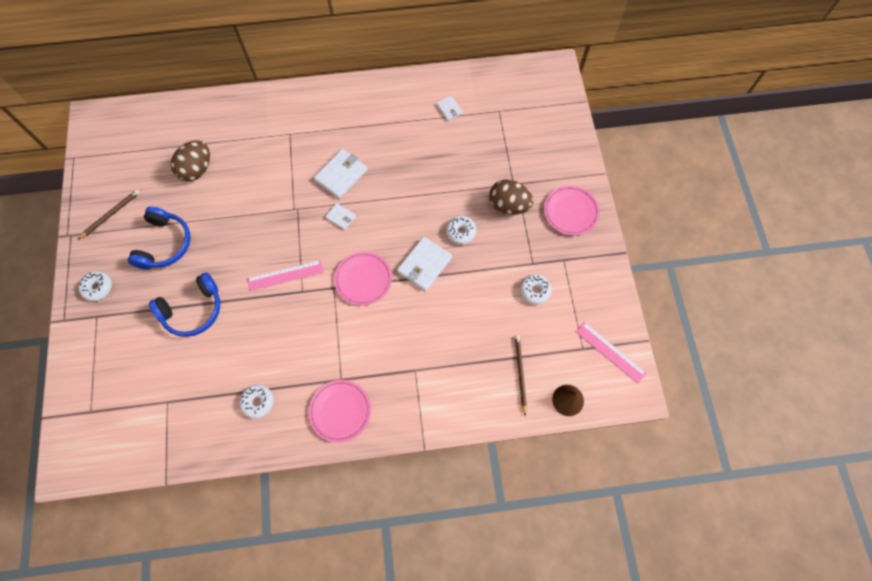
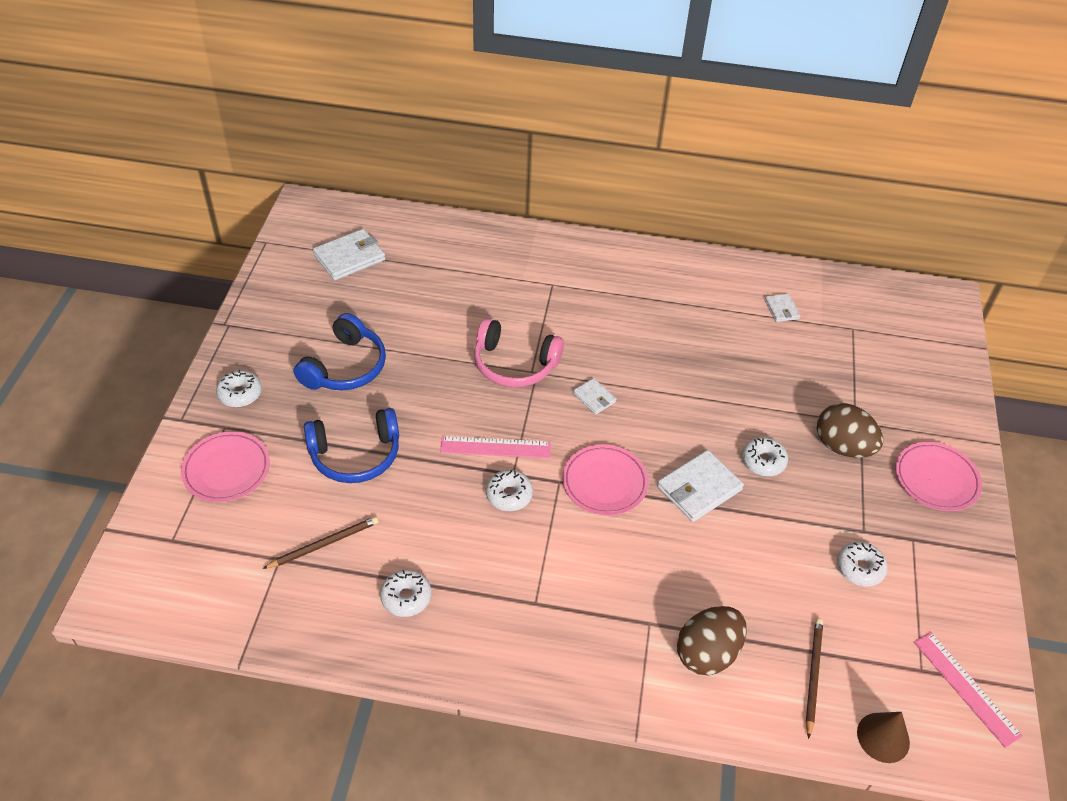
camera: 15 degrees right, 20 degrees down
(111, 214) = (289, 315): brown pencil -> brown pencil (324, 544)
(197, 169) = (417, 294): brown egg -> brown egg (707, 653)
(280, 207) = (514, 364): none -> pink headphones
(303, 308) = (509, 495): none -> white donut
(340, 411) = (522, 645): pink plate -> pink plate (226, 470)
(341, 175) = (609, 348): white wallet -> white wallet (349, 257)

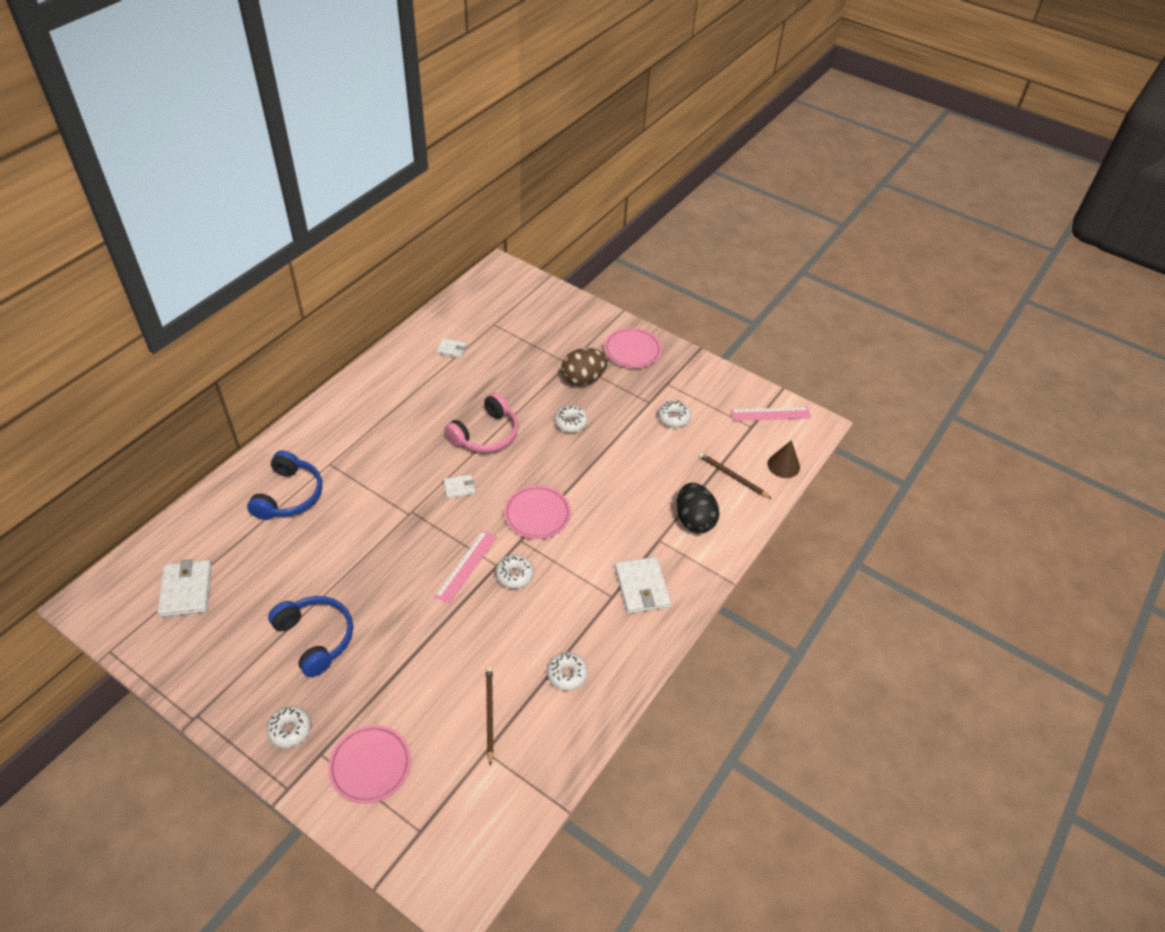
camera: 65 degrees left, 0 degrees up
(355, 455) = (415, 662): blue headphones -> blue headphones (289, 495)
(514, 364) = (394, 521): pink headphones -> pink headphones (486, 434)
(699, 488) = (572, 466): white wallet -> white wallet (641, 587)
(707, 653) = (694, 520): brown egg -> black egg

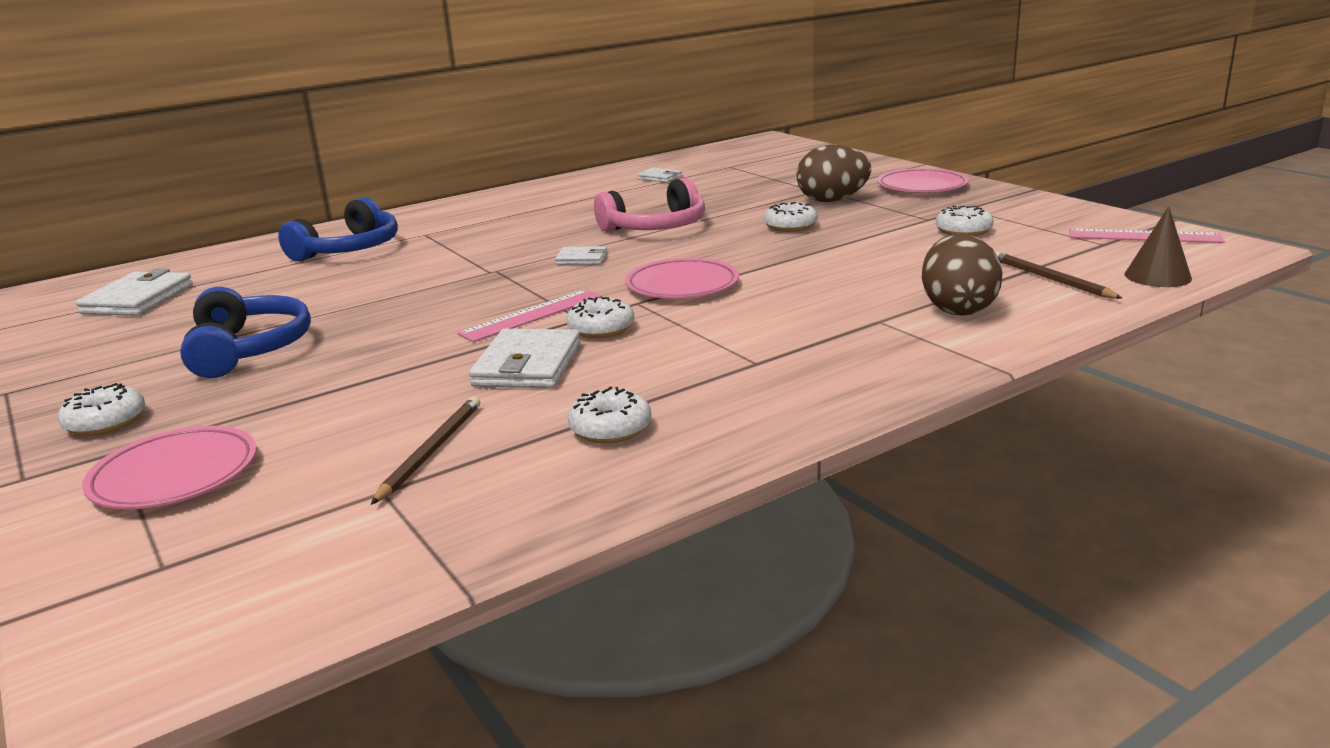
camera: 25 degrees right, 25 degrees down
(641, 587) = (819, 359): white wallet -> white wallet (527, 365)
(694, 520) = (958, 309): black egg -> brown egg

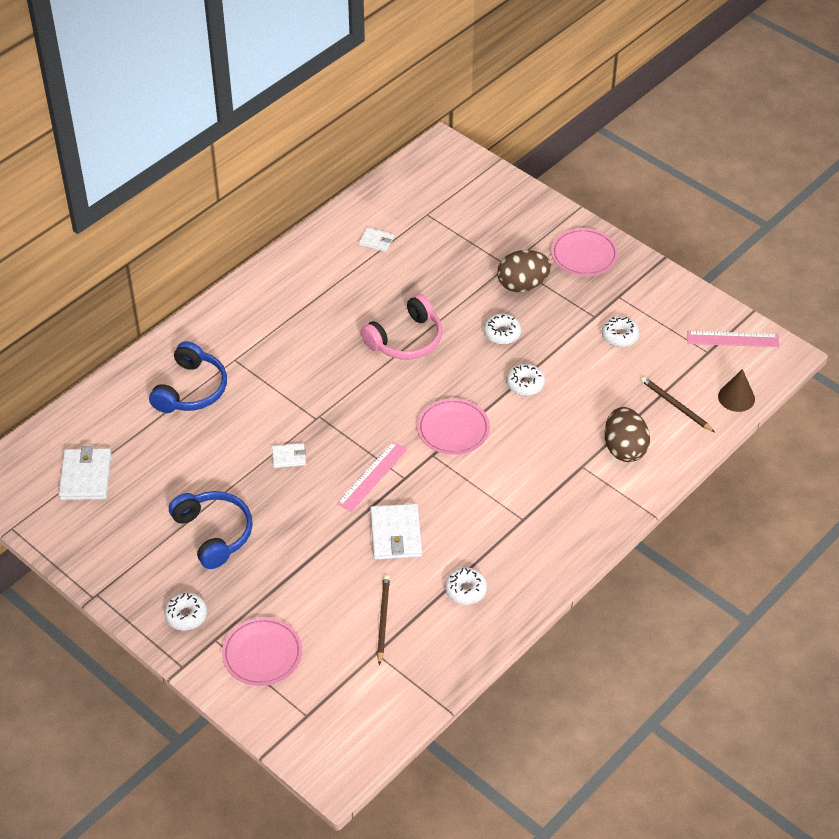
camera: 15 degrees left, 25 degrees up
(582, 259) = (372, 395): white wallet -> white wallet (289, 457)
(601, 329) = (422, 489): white donut -> white donut (525, 384)

